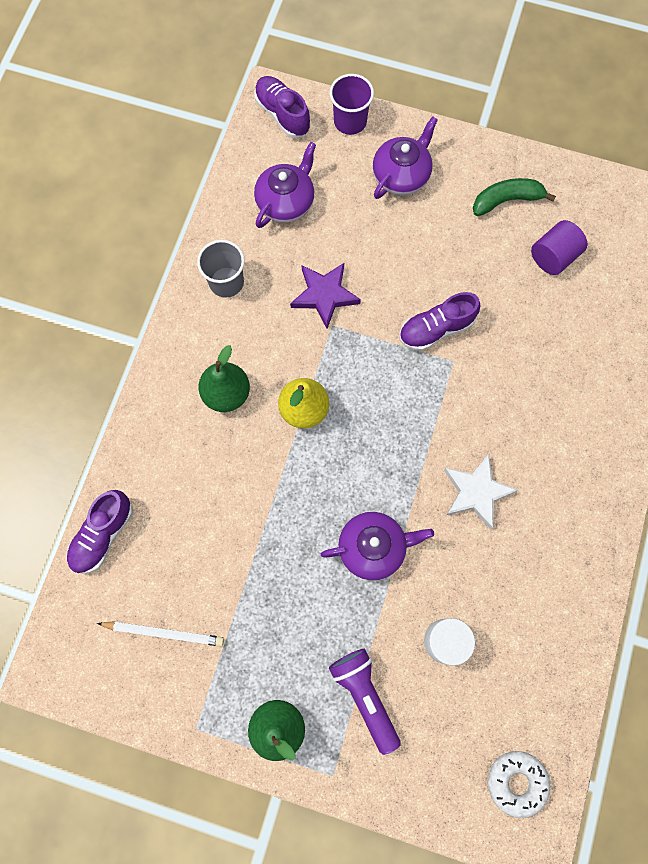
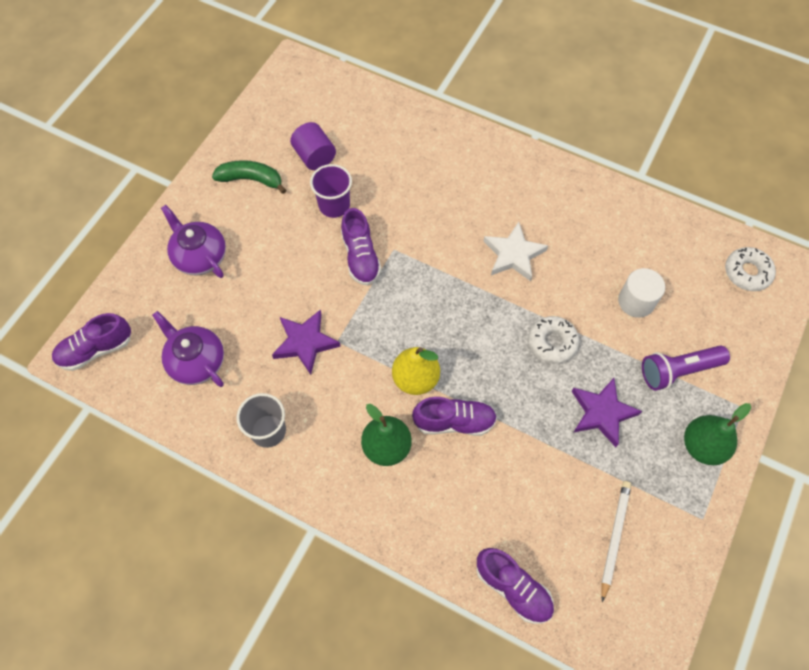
camera: 80 degrees left, 10 degrees down
(263, 455) = (454, 422): none -> purple shoe
(298, 610) = (602, 413): none -> purple star
(350, 121) = (126, 290): purple cup -> purple cup (334, 205)
(373, 547) = (552, 342): purple teapot -> white donut
(506, 200) = (251, 179): green banana -> green banana turned 105 degrees clockwise

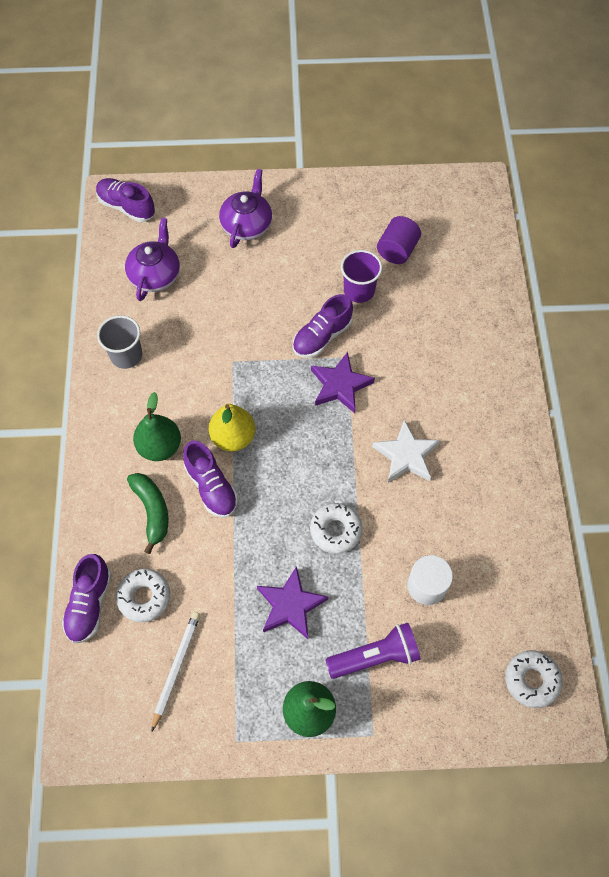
camera: 60 degrees right, 0 degrees up
(251, 179) = (342, 218): green banana -> green banana (152, 511)
(305, 342) = (217, 339): purple star -> purple star (340, 385)
(532, 534) = (144, 597): none -> white donut
(614, 538) = (176, 668): white pencil -> white pencil turned 60 degrees counterclockwise
(678, 371) = (375, 656): purple flashlight -> purple flashlight turned 120 degrees clockwise

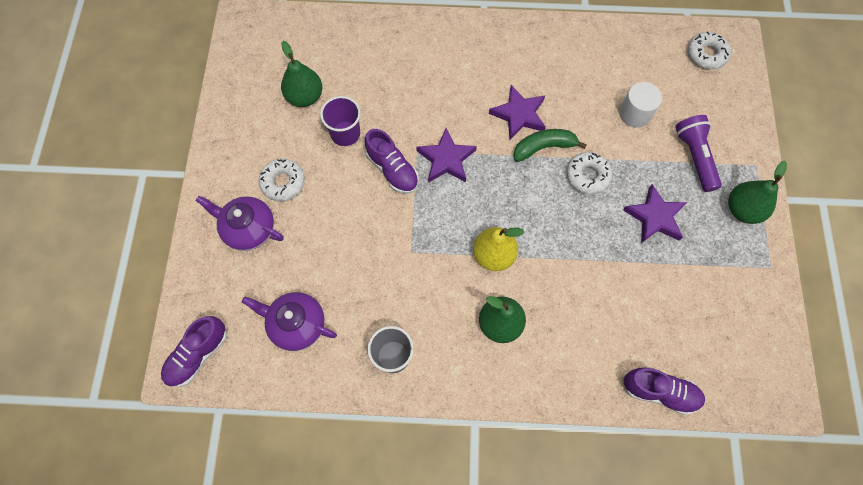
camera: 85 degrees left, 5 degrees up
(144, 597) = (651, 341): white donut -> white donut (283, 182)
(152, 511) = (567, 332): green banana -> green banana (543, 147)
(176, 668) = (714, 314): white pencil -> none
(211, 487) = (544, 277): purple shoe -> none
(397, 250) = (305, 97): purple cylinder -> green pear
(406, 455) = (519, 115): white star -> purple star

